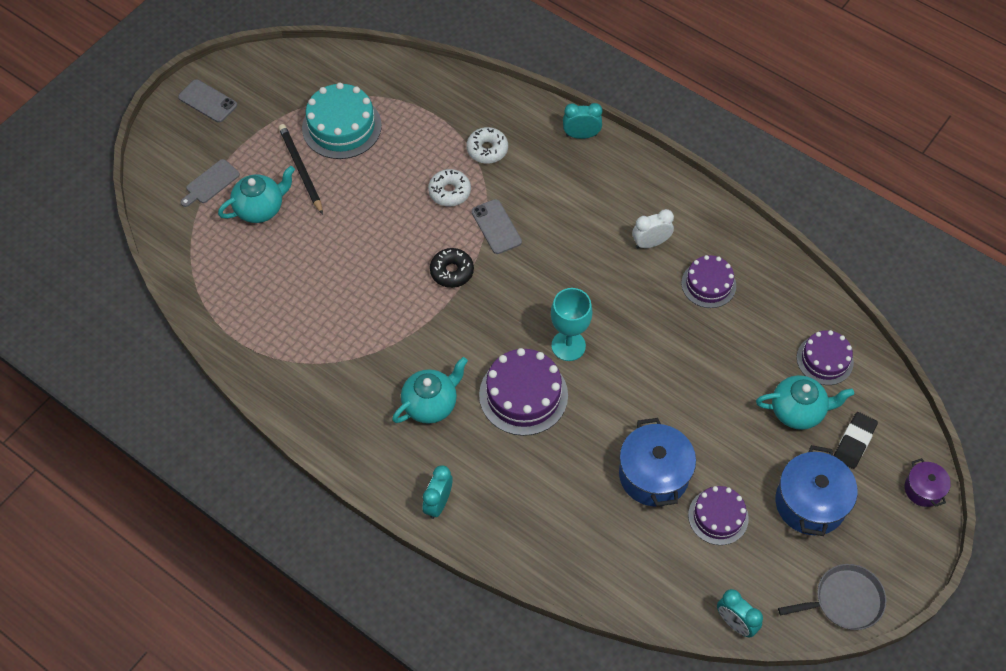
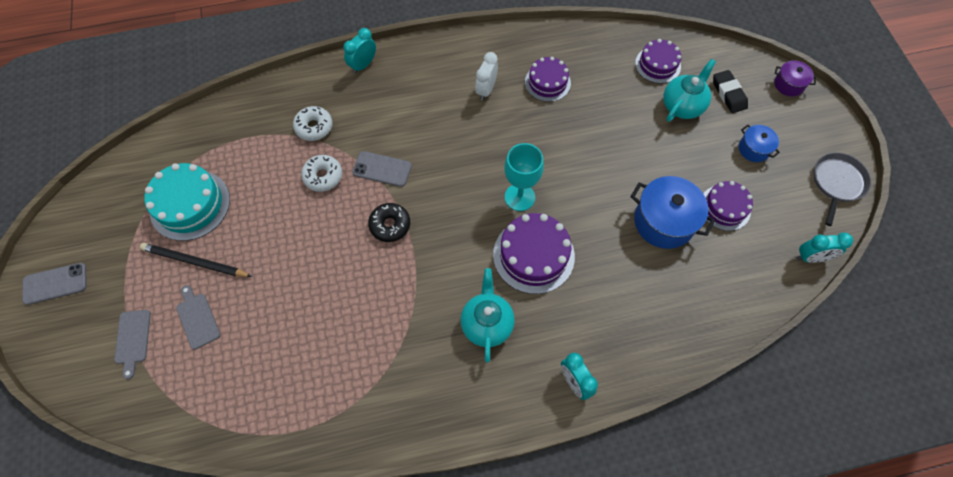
camera: 50 degrees left, 5 degrees up
(260, 208) = (197, 318): turquoise teapot -> grey cutting board
(810, 503) = (753, 149): blue pot -> blue pot, size x0.55

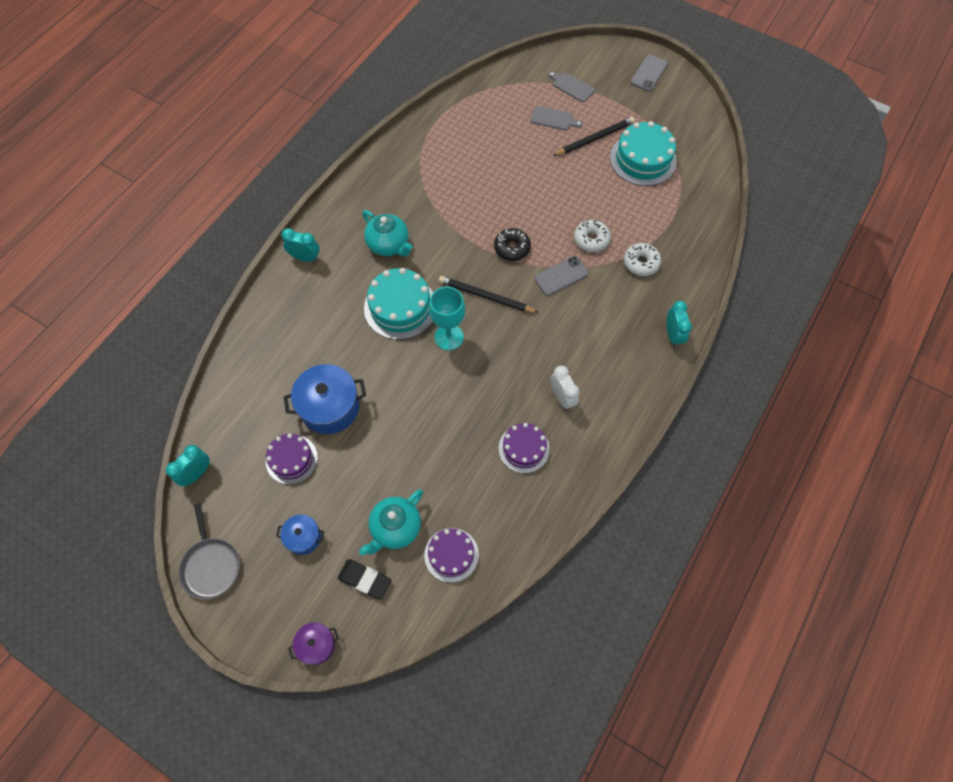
camera: 135 degrees right, 0 degrees up
(457, 204) = (485, 296): none -> black pencil
(533, 255) = (400, 307): purple cake -> turquoise cake
(682, 106) = (395, 528): turquoise teapot -> turquoise teapot turned 45 degrees clockwise

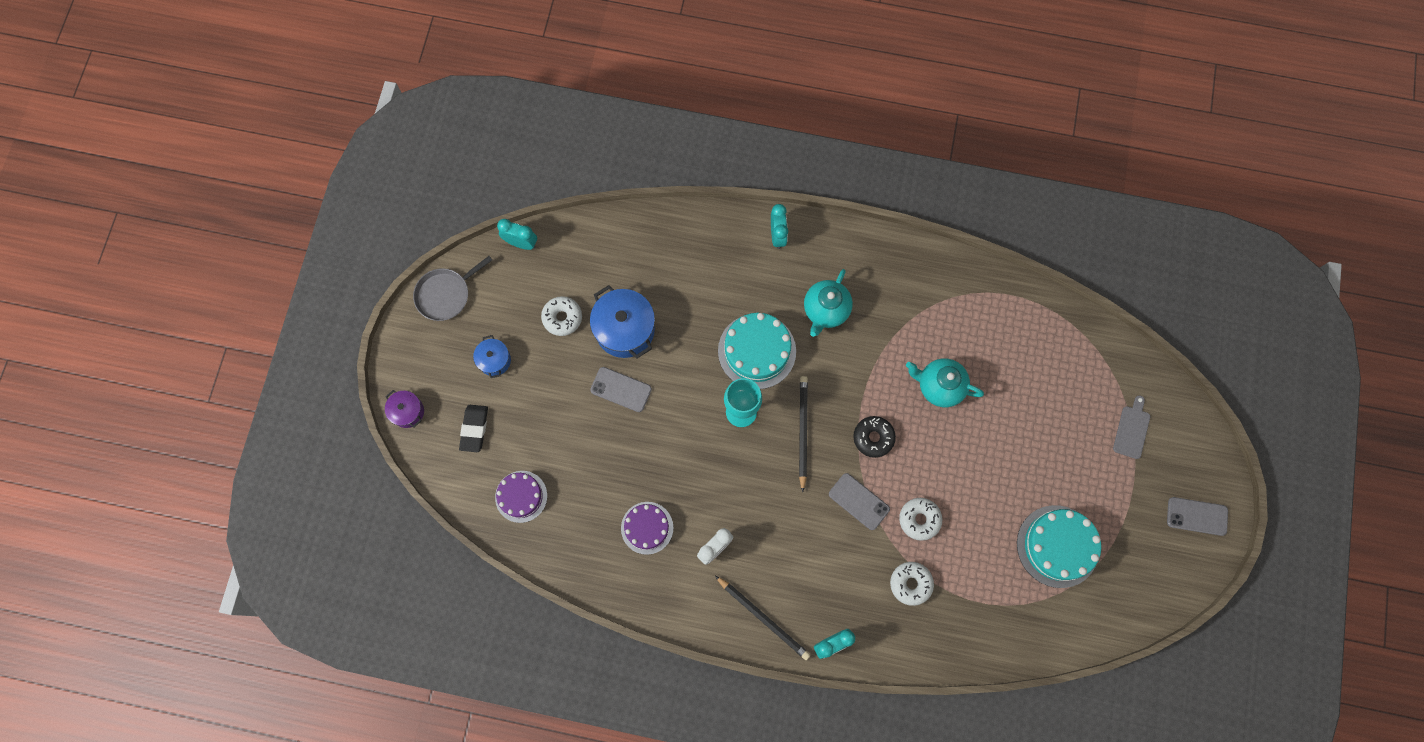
camera: 70 degrees right, 10 degrees up
(291, 459) = (562, 318): purple cake -> white donut
(385, 429) = (621, 389): none -> grey phone
(395, 528) = (529, 437): turquoise teapot -> turquoise teapot (939, 386)
(553, 119) = (1072, 424): grey cutting board -> none
(595, 138) = (1064, 481): black pencil -> black pencil (763, 618)

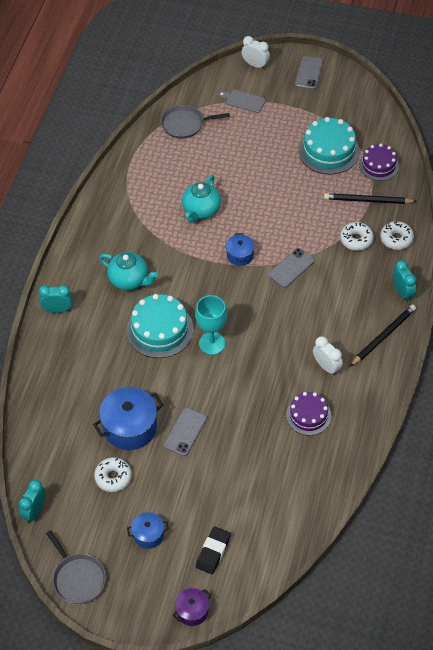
camera: 85 degrees left, 20 degrees down
(474, 429) = (213, 552): black eraser -> black eraser turned 75 degrees counterclockwise
(521, 496) = (278, 513): purple cake -> purple cake (378, 165)
(802, 431) = (232, 302): black pencil -> black pencil (367, 200)
(873, 438) = (240, 255): black donut -> blue pot
(919, 519) = (306, 231): white donut -> white donut (396, 239)
(1080, 356) = (185, 124): none -> grey pan
(1201, 442) = (255, 65): none -> white clock

